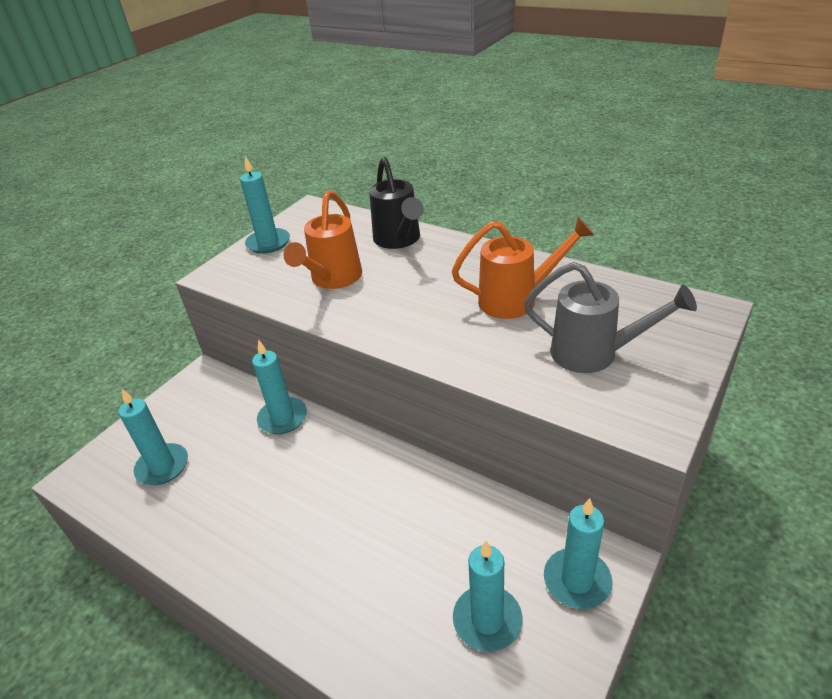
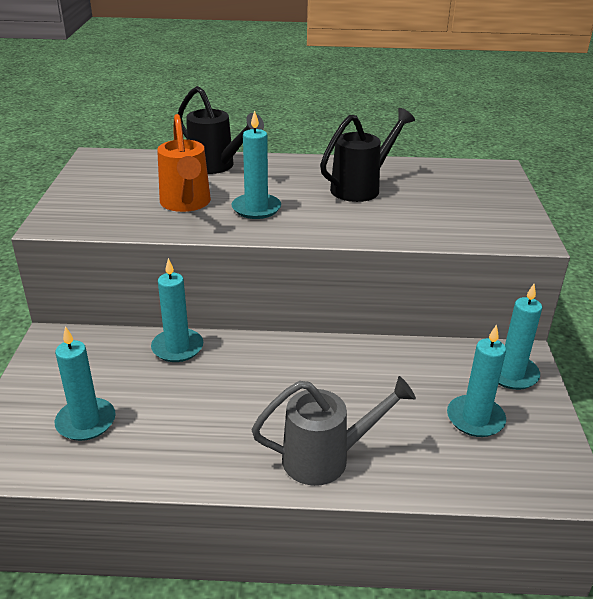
camera: 35 degrees left, 5 degrees down
(268, 243) = (83, 189): turquoise candle -> turquoise candle (256, 208)
(516, 300) = (361, 188): orange watering can -> black watering can
(594, 354) = (451, 208): grey watering can -> grey watering can (326, 458)

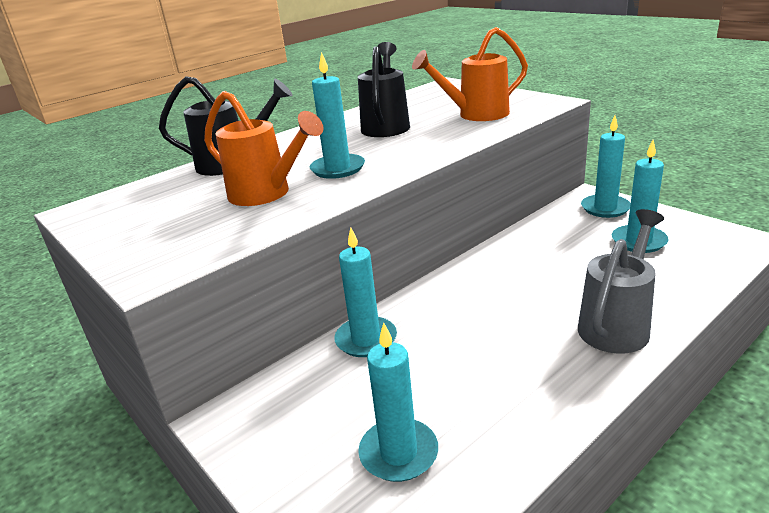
camera: 40 degrees left, 5 degrees down
(441, 215) = (476, 115): none -> orange watering can

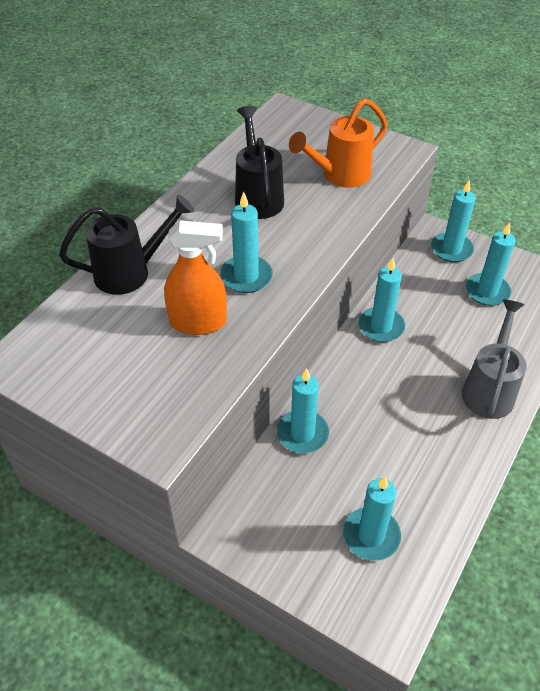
camera: 20 degrees left, 20 degrees up
(266, 194) = (198, 322): orange watering can -> orange spray bottle
(500, 260) = (381, 327): none -> turquoise candle

